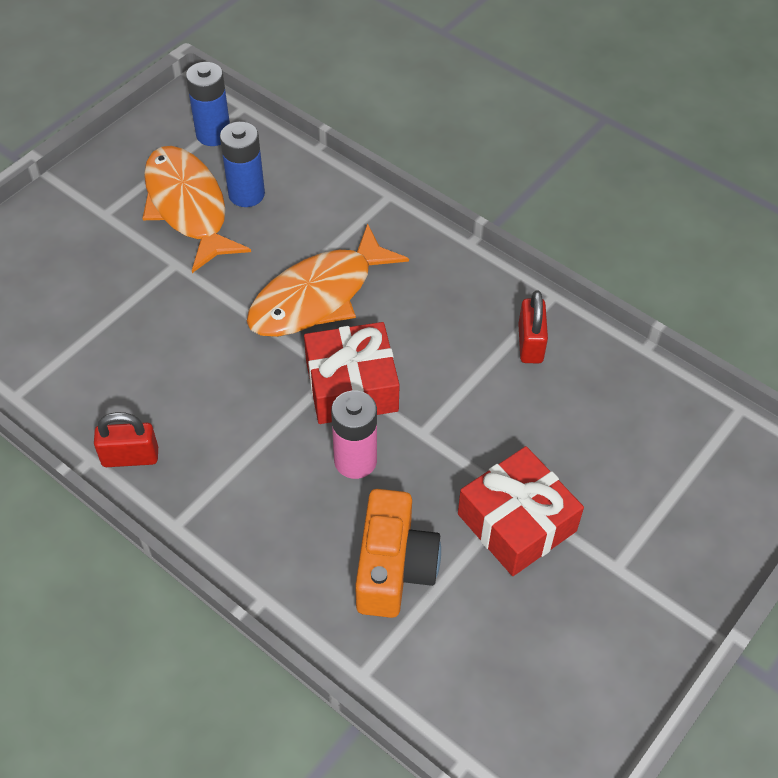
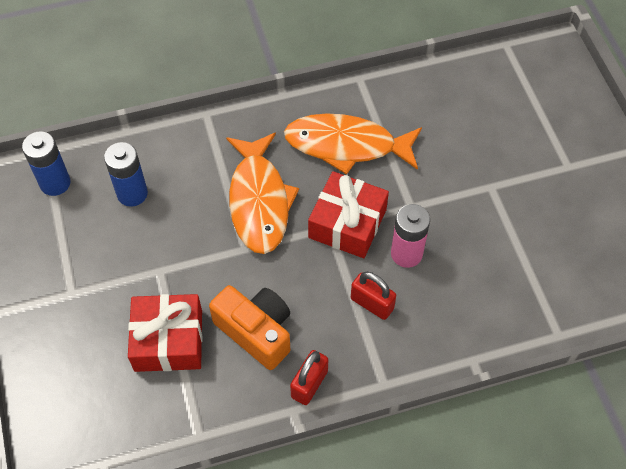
camera: 55 degrees left, 5 degrees up
(188, 207) = (113, 235): orange fish -> orange fish (346, 145)
(394, 567) = (497, 277): orange camera -> orange camera (256, 332)
(517, 522) = (508, 196): red gift -> red gift (168, 340)
(530, 344) = (386, 112): red padlock -> red padlock (372, 304)

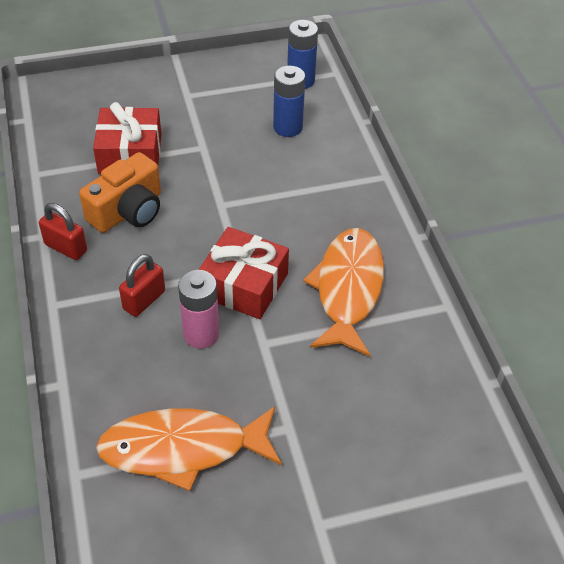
camera: 90 degrees right, 10 degrees down
(259, 201) = (275, 215): orange fish -> orange fish (183, 448)

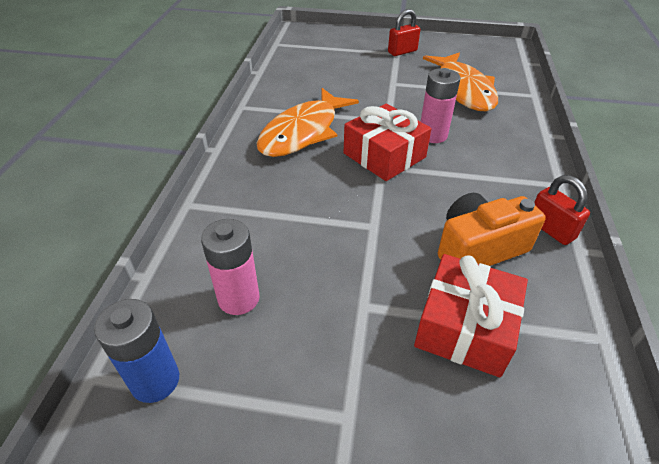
camera: 155 degrees left, 5 degrees down
(144, 300) = (474, 167): red padlock -> red padlock (402, 52)
(183, 448) = (463, 89): orange fish -> orange fish turned 60 degrees clockwise
(288, 127) = (238, 298): blue battery -> pink battery

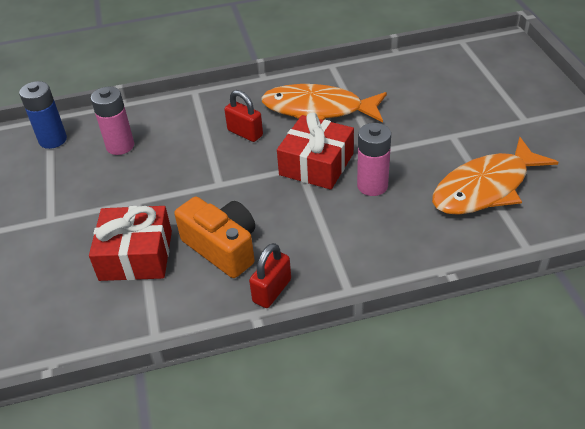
camera: 70 degrees right, 0 degrees up
(402, 52) = (532, 123): red padlock -> red padlock (245, 133)

